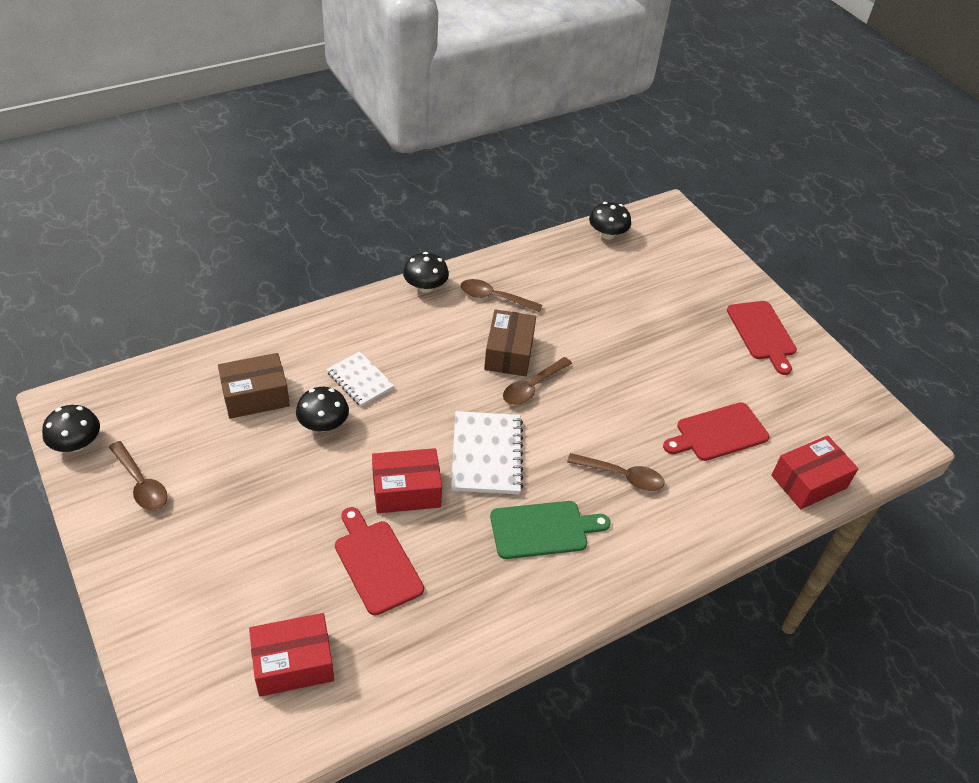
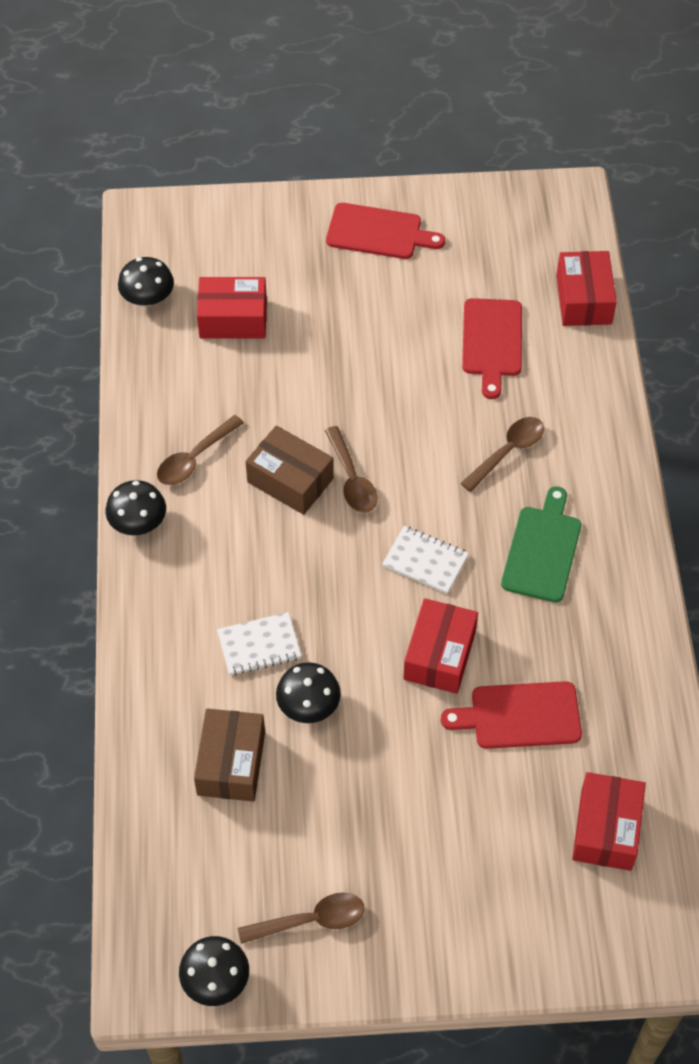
camera: 60 degrees left, 10 degrees up
(486, 454) = (425, 561): white notebook -> white notebook, size x0.64
(623, 280) = (233, 319): none -> red box

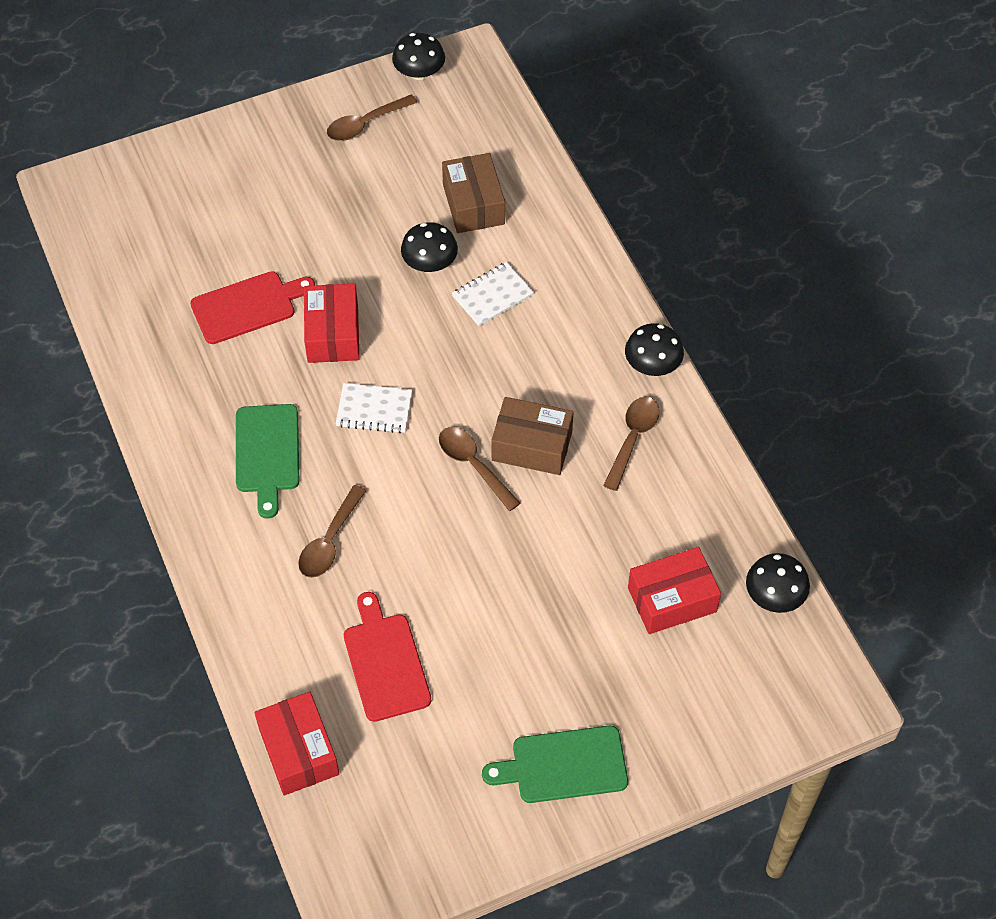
camera: 160 degrees right, 0 degrees up
(378, 232) = (563, 765): red cutting board -> green cutting board
(606, 829) = (154, 245): red box -> none

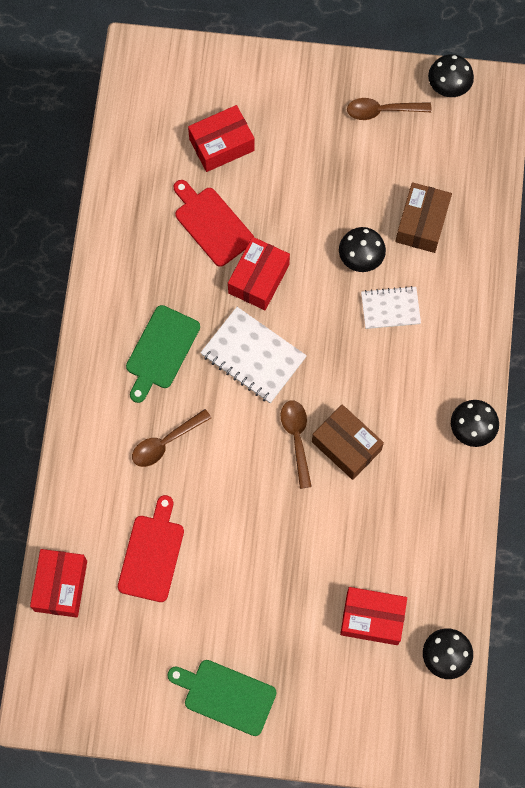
camera: 30 degrees right, 15 degrees up
(212, 229) = (221, 145): none -> red box
(248, 306) = (211, 224): red cutting board -> red cutting board turned 135 degrees counterclockwise
(374, 410) = (253, 356): white notebook -> white notebook, size x1.55
(632, 439) = (421, 480): brown spoon -> none

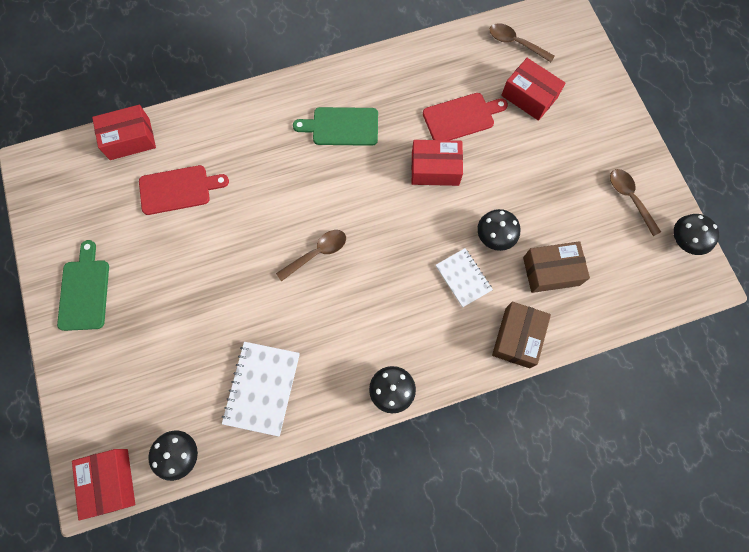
camera: 65 degrees right, 0 degrees up
(166, 442) = (271, 161): brown spoon -> brown spoon (515, 43)
(211, 224) = (461, 117): red cutting board -> red cutting board turned 45 degrees clockwise
(253, 356) = (369, 192): white notebook -> white notebook (262, 388)
(346, 446) = (328, 294): brown box -> brown box (517, 337)
(372, 618) = (190, 378): red box -> red box (111, 482)

